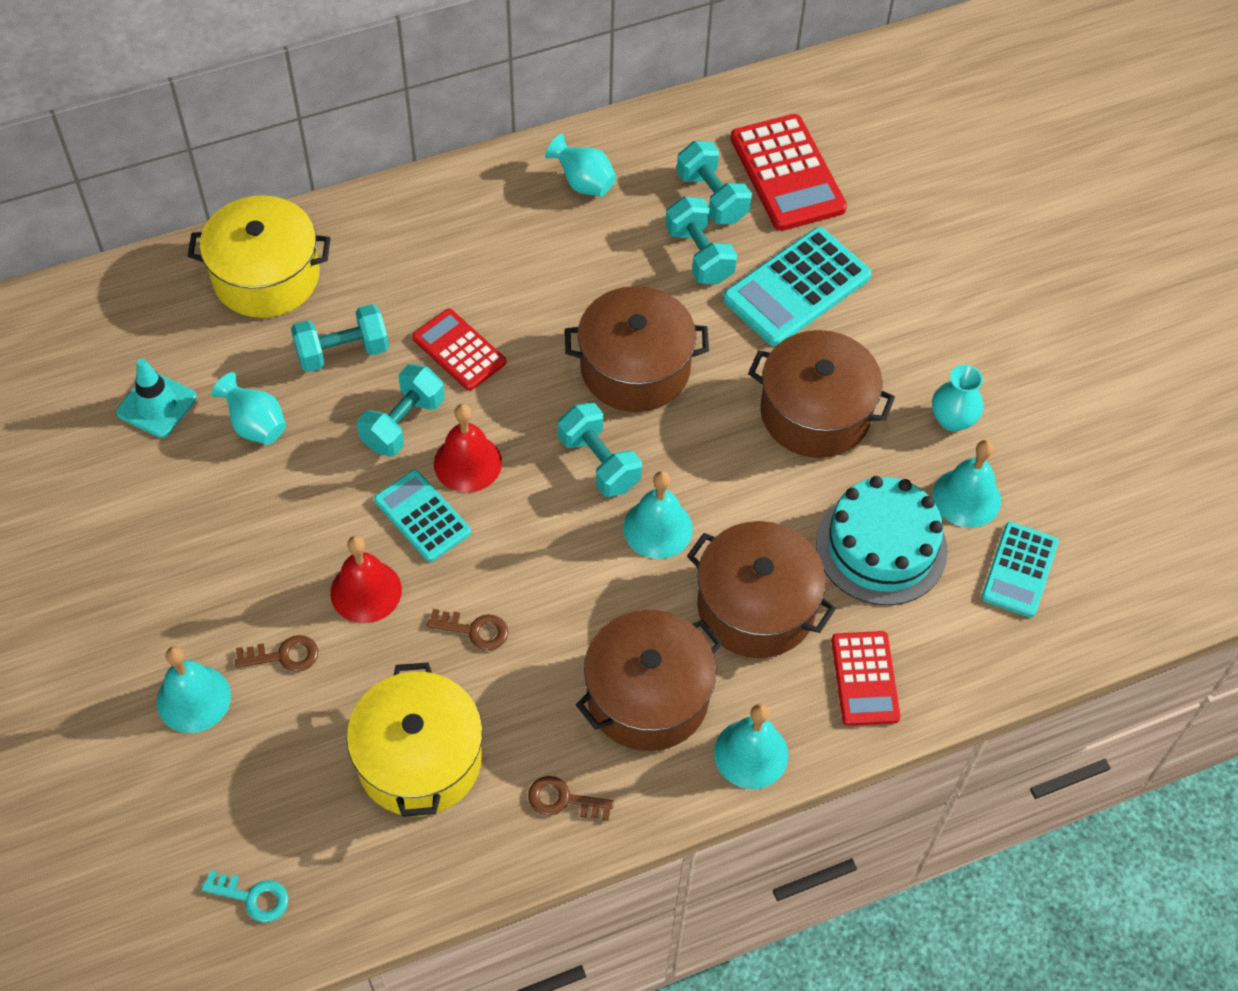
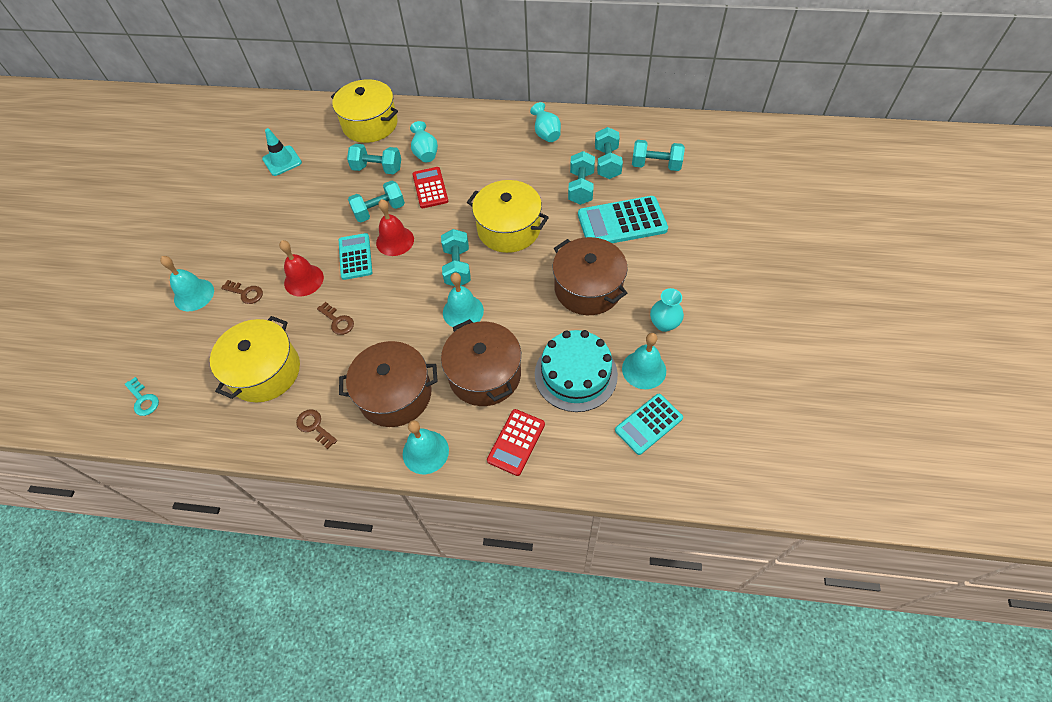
camera: 35 degrees right, 0 degrees up
(255, 425) = (315, 186): turquoise vase -> turquoise vase (425, 154)
(635, 368) = (509, 229): brown pot -> yellow pot
(787, 173) = (656, 165): red calculator -> turquoise dumbbell

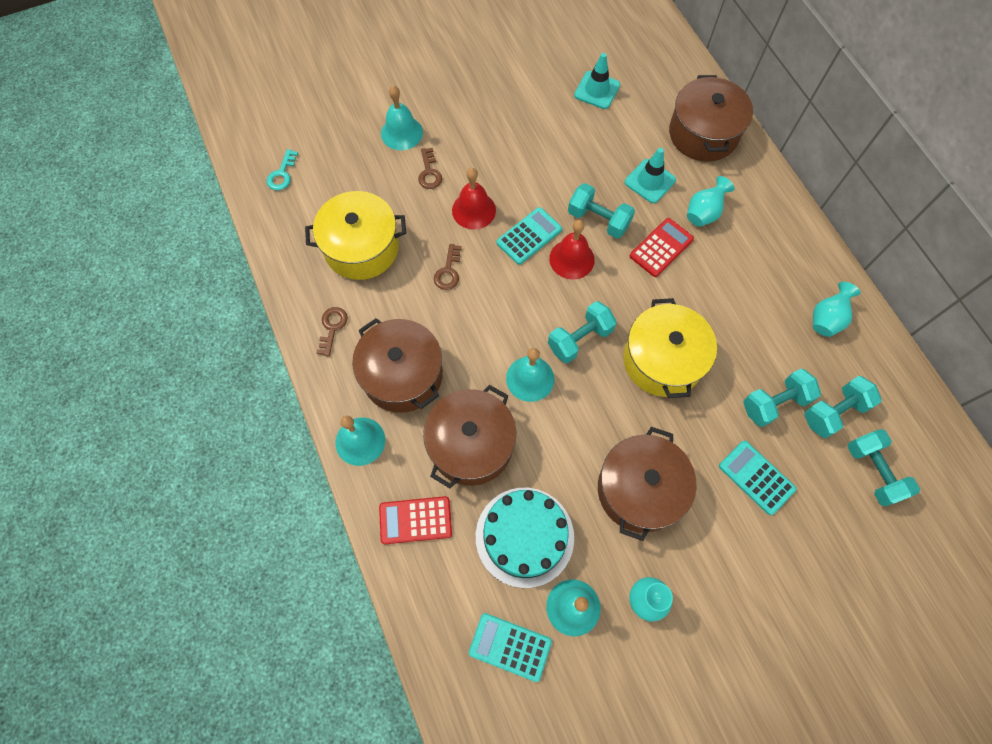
camera: 55 degrees right, 10 degrees up
(370, 124) = (703, 134): yellow pot -> brown pot
(377, 169) = (650, 181): turquoise dumbbell -> turquoise traffic cone
(622, 222) = (756, 477): turquoise calculator -> turquoise calculator, size x0.63

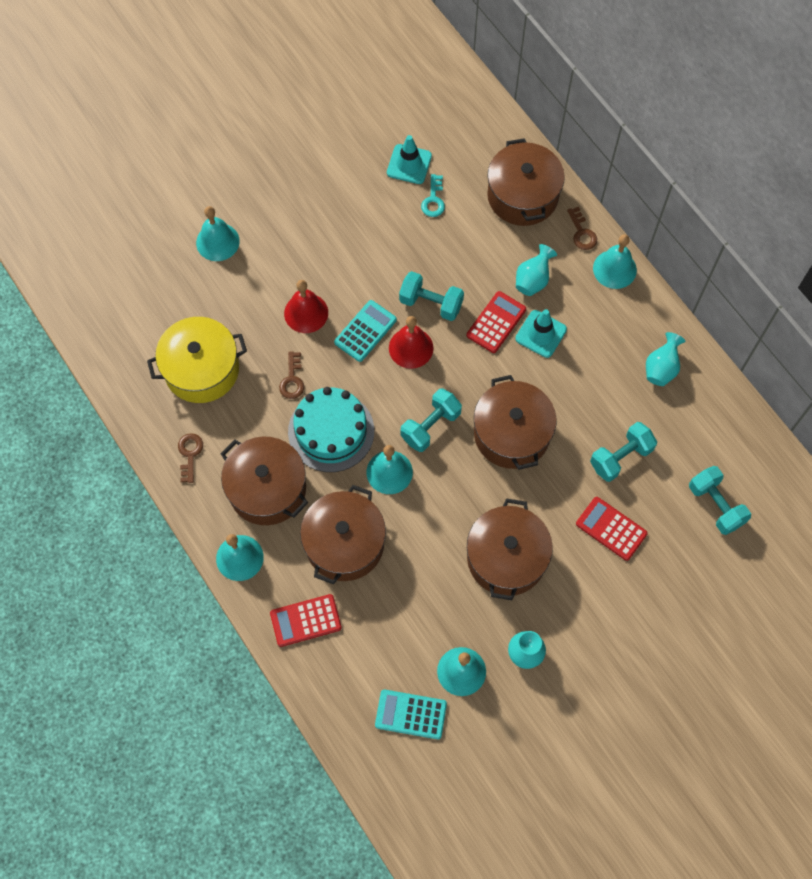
camera: 10 degrees left, 0 degrees up
(282, 174) = (104, 305): turquoise key -> turquoise key (433, 200)
(429, 172) = (254, 280): brown key -> brown key (582, 233)
(524, 536) = (408, 617): turquoise cake -> turquoise cake (331, 431)
(650, 181) = (476, 255): turquoise traffic cone -> turquoise traffic cone (541, 334)
(662, 360) = (512, 433): yellow pot -> brown pot
(756, 477) = (611, 529): turquoise calculator -> red calculator
(787, 215) = (614, 269): none -> turquoise bell
(834, 412) = (676, 456): turquoise dumbbell -> none

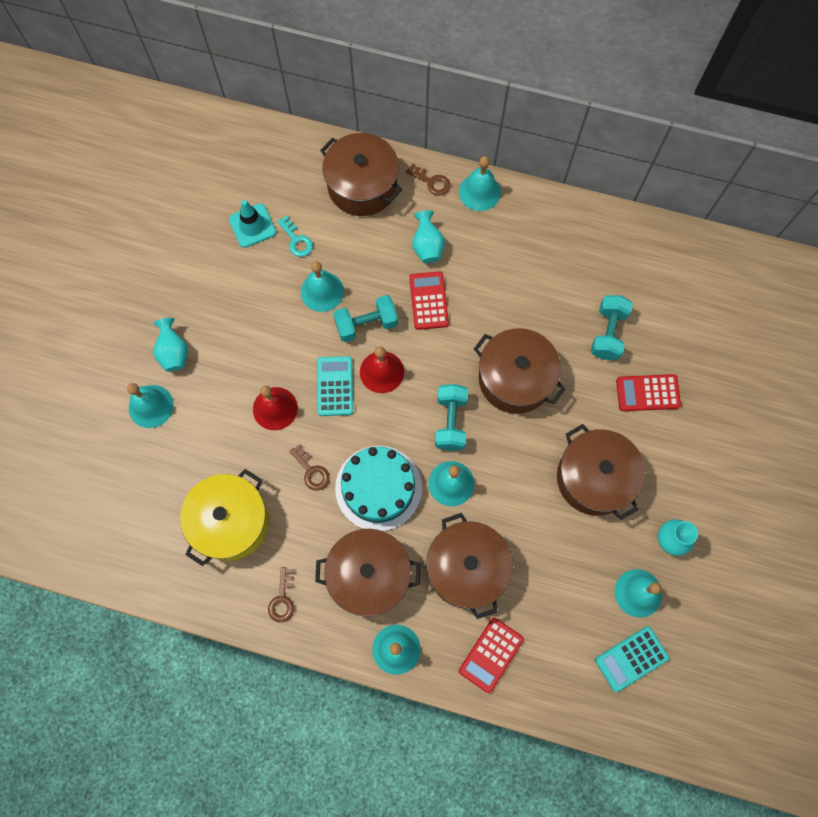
camera: 40 degrees left, 5 degrees up
(190, 454) = (282, 599): brown key -> brown key turned 135 degrees counterclockwise
(418, 253) = (322, 291): none -> turquoise bell
(541, 334) = (469, 284): turquoise traffic cone -> none
(661, 368) = (578, 242): turquoise vase -> turquoise vase (174, 352)
(715, 505) = (703, 315): turquoise dumbbell -> none

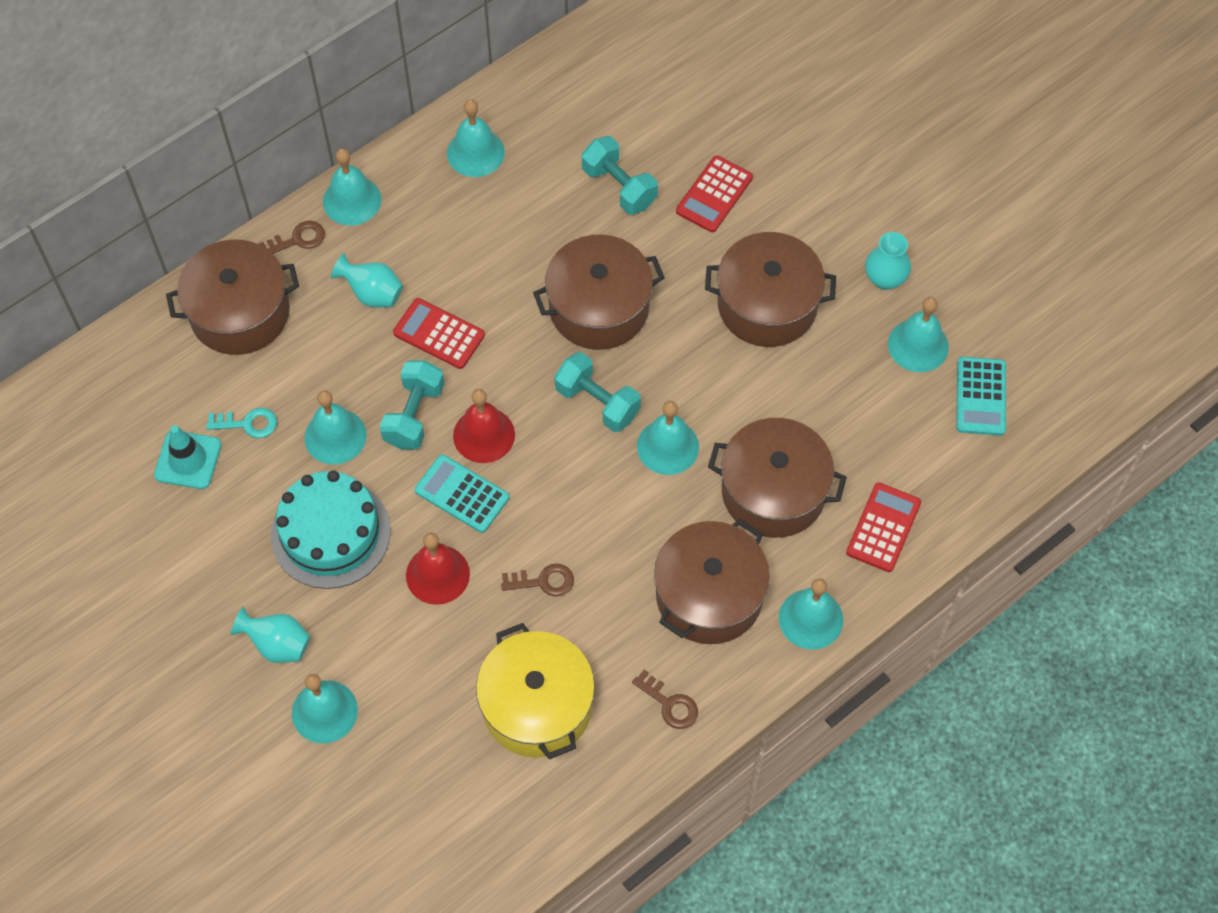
camera: 55 degrees left, 10 degrees down
(378, 488) = (616, 523): turquoise cake -> turquoise cake (330, 533)
(491, 655) = (883, 528): red calculator -> red calculator turned 135 degrees counterclockwise
(565, 235) = (475, 152): none -> turquoise bell

